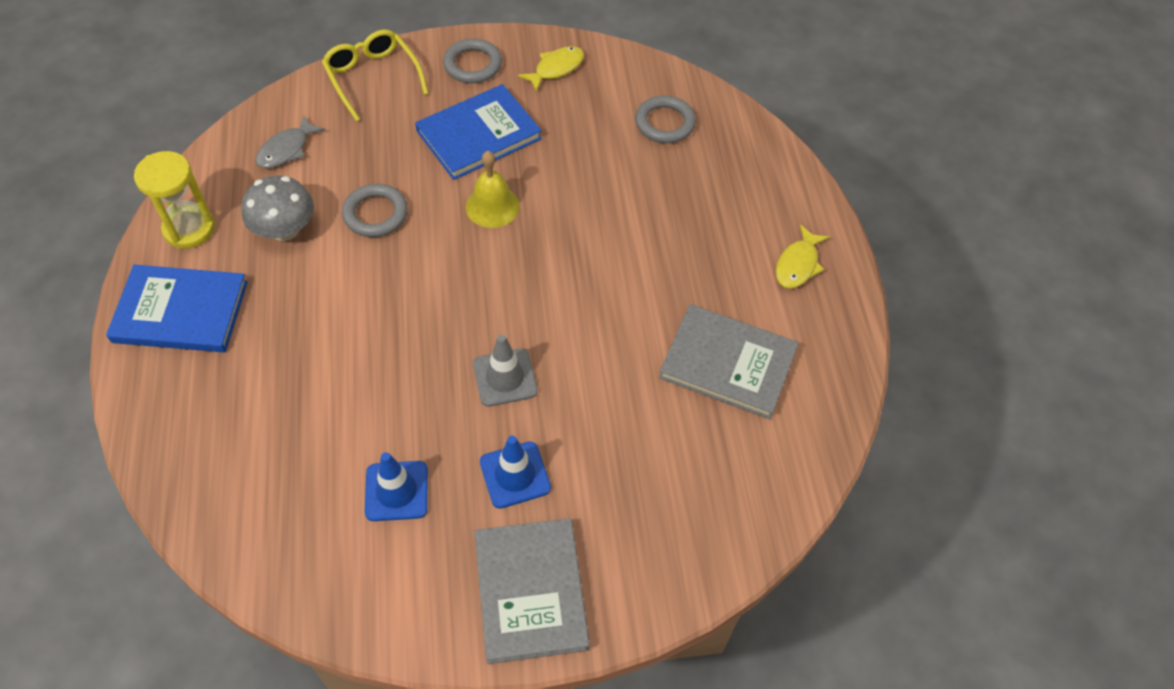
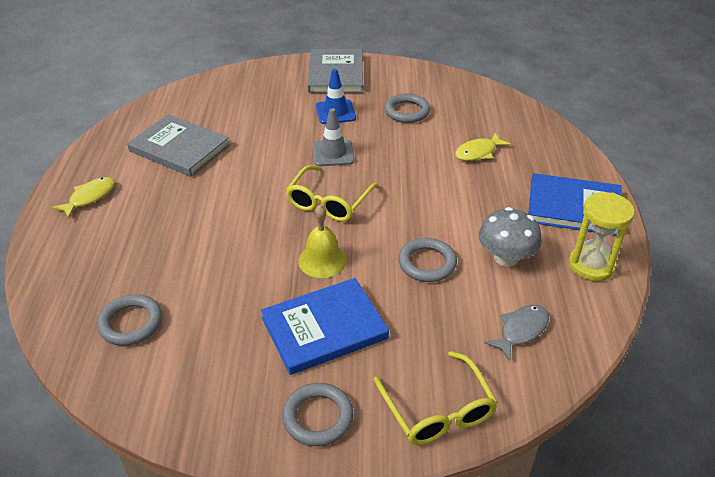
camera: 170 degrees left, 15 degrees down
(396, 491) = (407, 111): blue traffic cone -> grey ring
(497, 287) = (328, 202): none -> yellow glasses
(556, 68) = (221, 401): yellow fish -> yellow fish (478, 152)

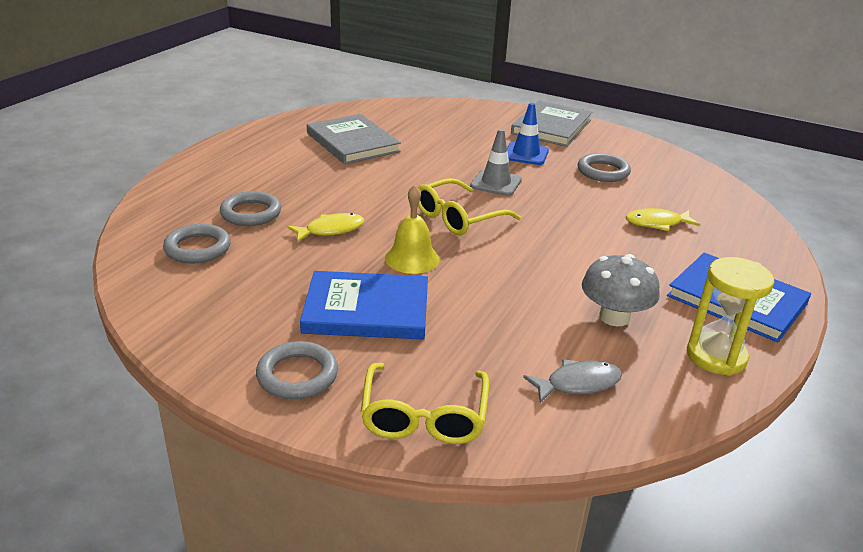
camera: 25 degrees right, 10 degrees down
(89, 197) = (245, 155): yellow fish -> yellow fish (331, 230)
(427, 263) = (519, 294): grey ring -> grey ring (251, 213)

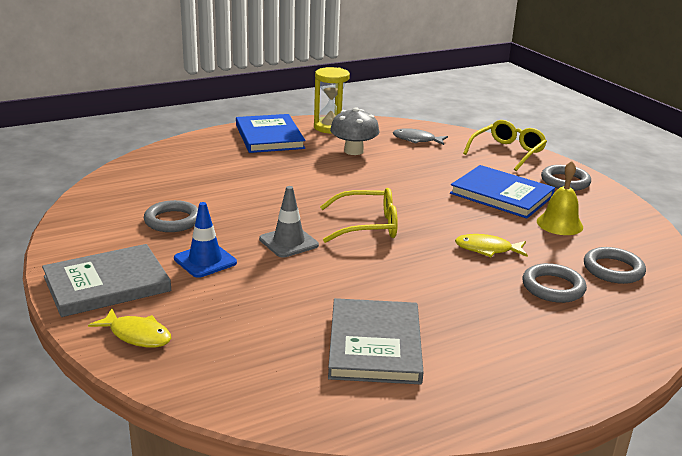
camera: 145 degrees left, 5 degrees down
(412, 258) = (440, 211): yellow bell -> yellow bell (559, 224)
(657, 223) = (223, 176): yellow fish -> yellow fish (137, 335)

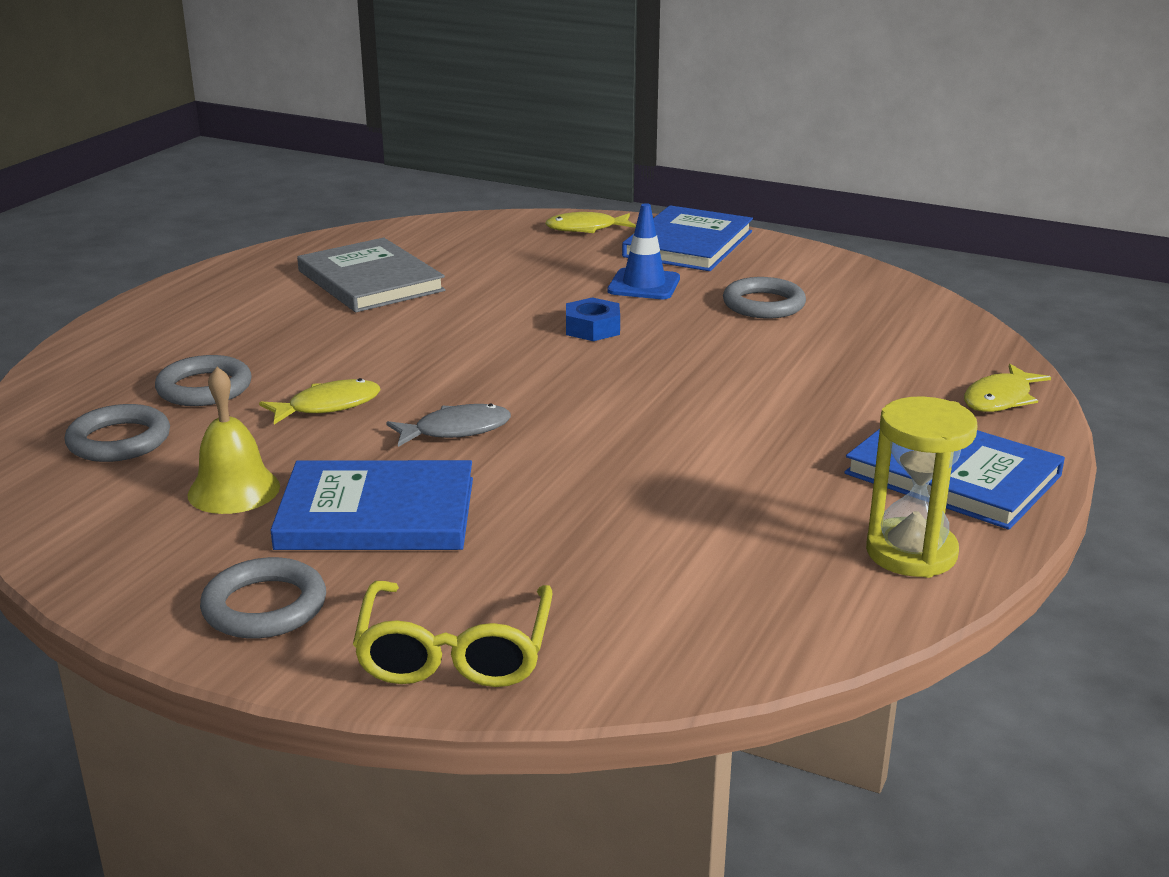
camera: 145 degrees right, 0 degrees up
(107, 284) = (688, 244): grey book -> blue book
(189, 147) = (1000, 399): none -> yellow fish
(288, 242) = (592, 328): grey traffic cone -> blue nut
(353, 151) = (759, 506): grey mushroom -> none
(368, 226) = (528, 380): yellow glasses -> none
(416, 140) = (694, 599): grey fish -> grey fish (456, 430)

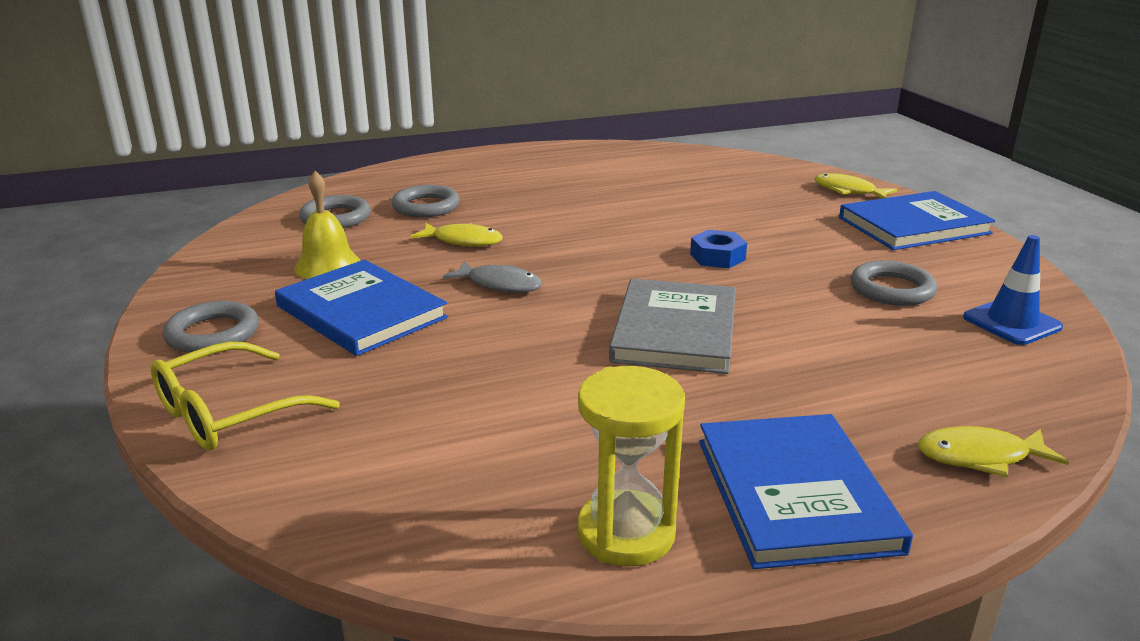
camera: 45 degrees right, 0 degrees up
(370, 281) = (633, 179): grey book -> grey book (675, 331)
(644, 285) = (817, 242): blue traffic cone -> blue traffic cone (1011, 322)

